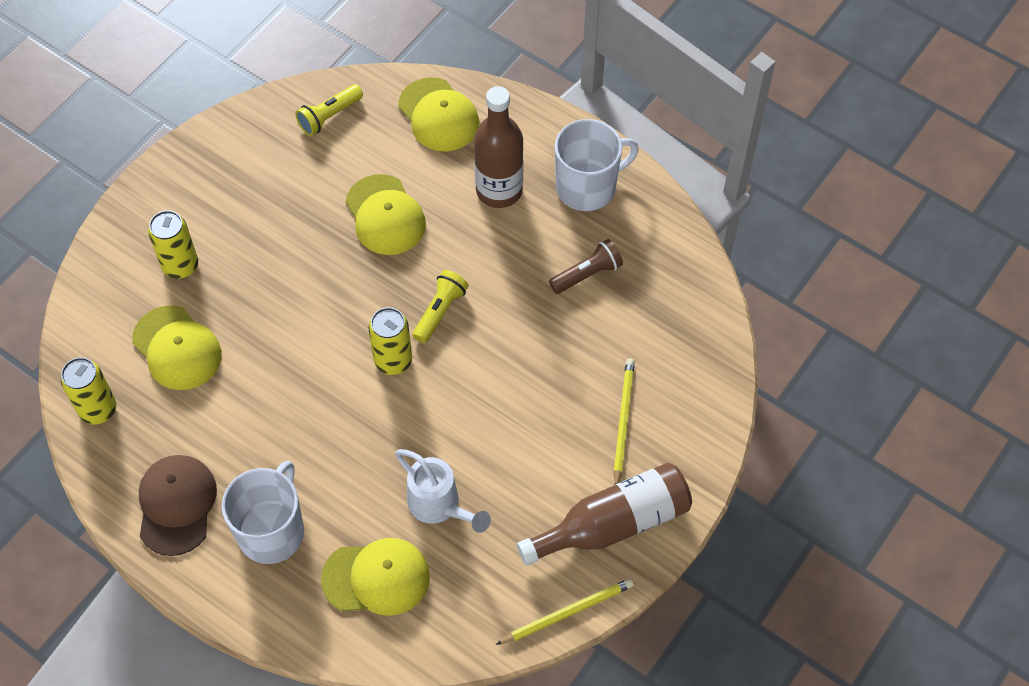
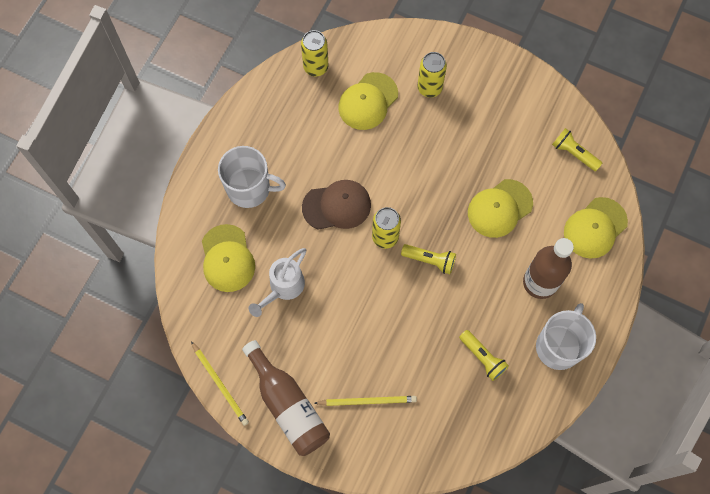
camera: 80 degrees right, 10 degrees up
(176, 505) = (258, 129): brown cap -> brown cap (337, 206)
(587, 187) = (558, 346): white mug -> white mug turned 120 degrees counterclockwise
(587, 274) = (482, 357): brown flashlight -> yellow flashlight

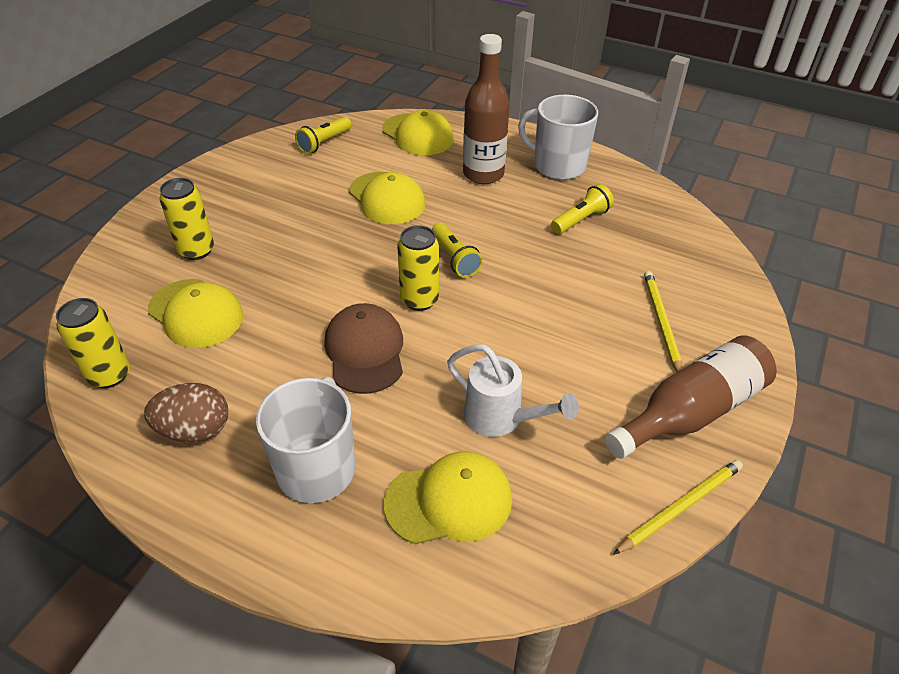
camera: 90 degrees left, 25 degrees down
(275, 122) = (195, 430): none -> brown egg
(430, 260) = (455, 258): yellow flashlight -> yellow flashlight turned 135 degrees clockwise

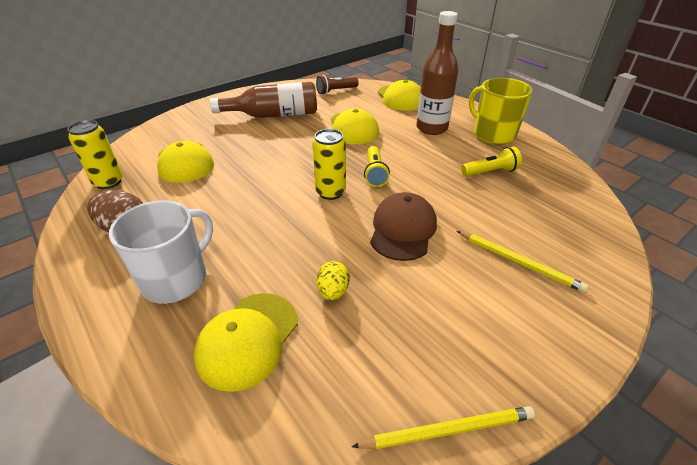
camera: 25 degrees right, 5 degrees down
(196, 250) = (214, 130): yellow can -> none
(324, 143) = (336, 91): yellow flashlight -> brown flashlight
(365, 351) = (268, 214): brown cap -> brown cap (403, 229)
(449, 501) = (248, 339): yellow cap -> yellow cap turned 105 degrees clockwise
(501, 418) = (333, 291): white watering can -> yellow egg
(558, 165) = (493, 134): white mug -> yellow mug
(661, 322) = (519, 262): yellow pencil -> yellow pencil turned 105 degrees clockwise
(691, 411) = (508, 345): brown bottle -> brown bottle (273, 115)

